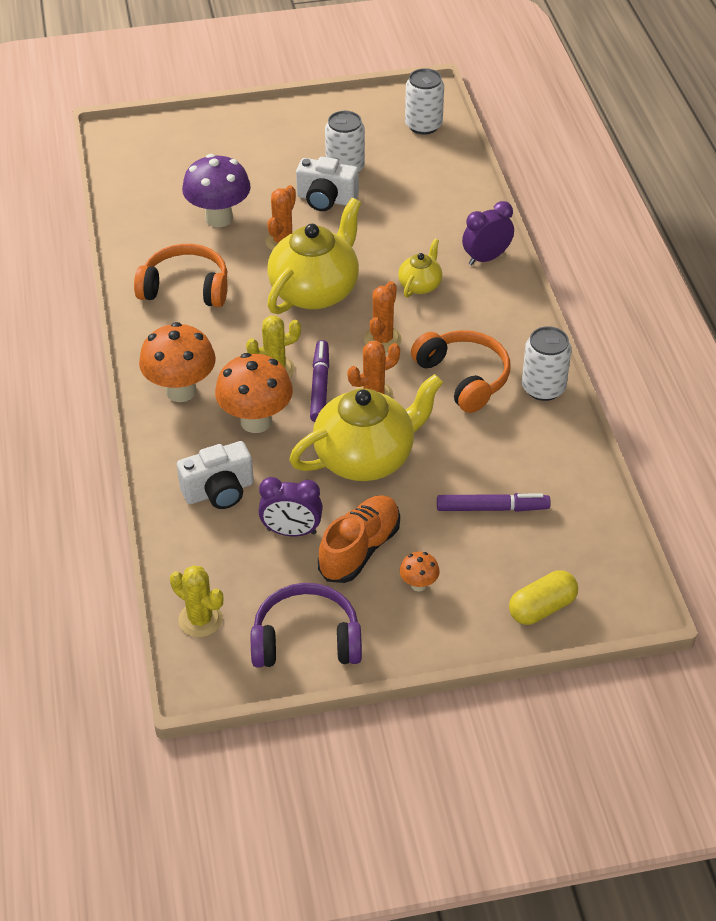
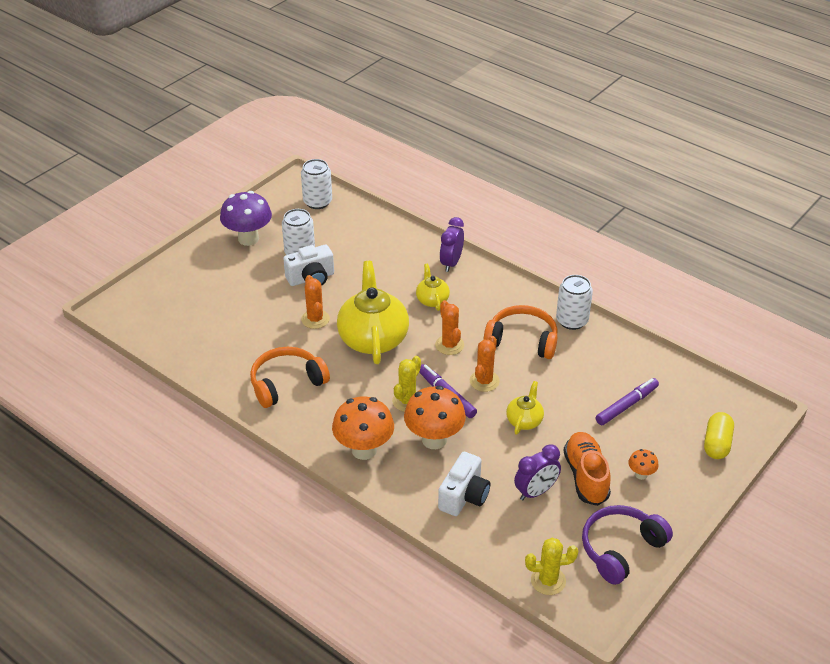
camera: 40 degrees left, 5 degrees down
(219, 218) = (254, 327): purple mushroom -> purple mushroom (248, 239)
(366, 457) = (524, 420): yellow teapot -> yellow teapot, size x0.49

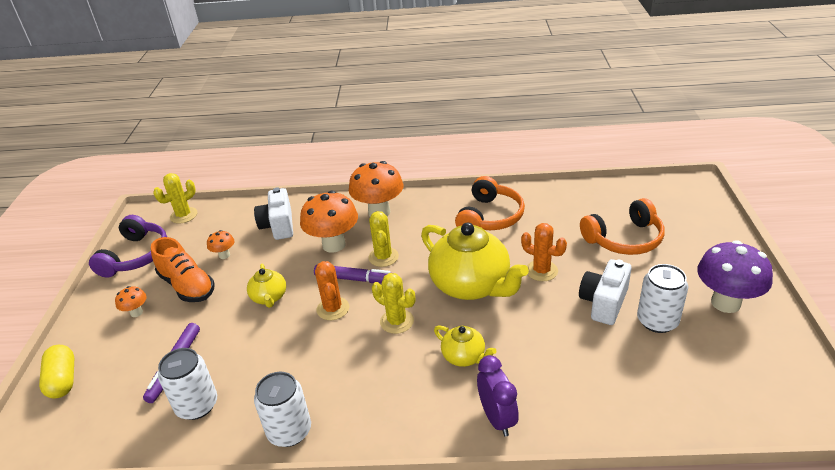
camera: 145 degrees right, 5 degrees down
(317, 202) = (753, 398): white can -> white can (197, 405)
(449, 345) = (397, 321): orange cactus -> yellow cactus
(522, 340) = (328, 370): orange headphones -> orange headphones (624, 239)
(535, 492) = (224, 255): purple clock -> orange mushroom

